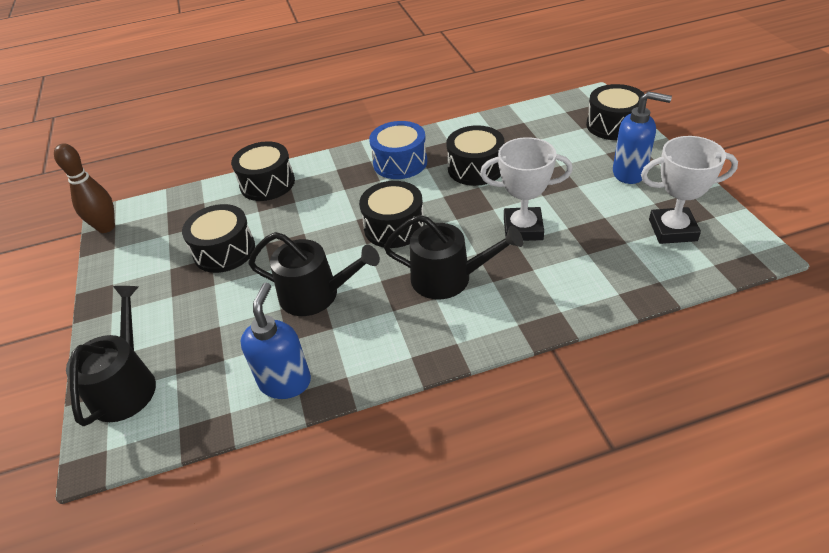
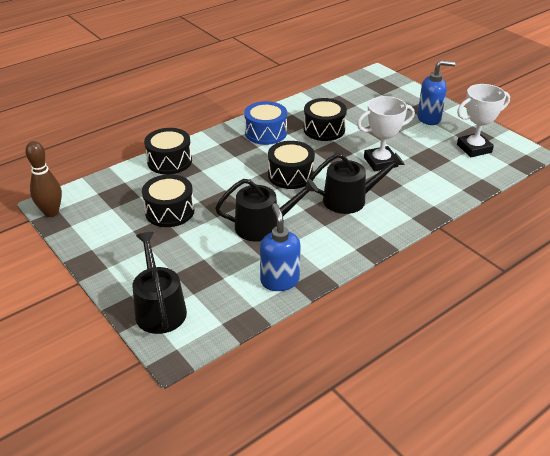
camera: 25 degrees left, 5 degrees down
(613, 125) = (401, 90): black drum -> none

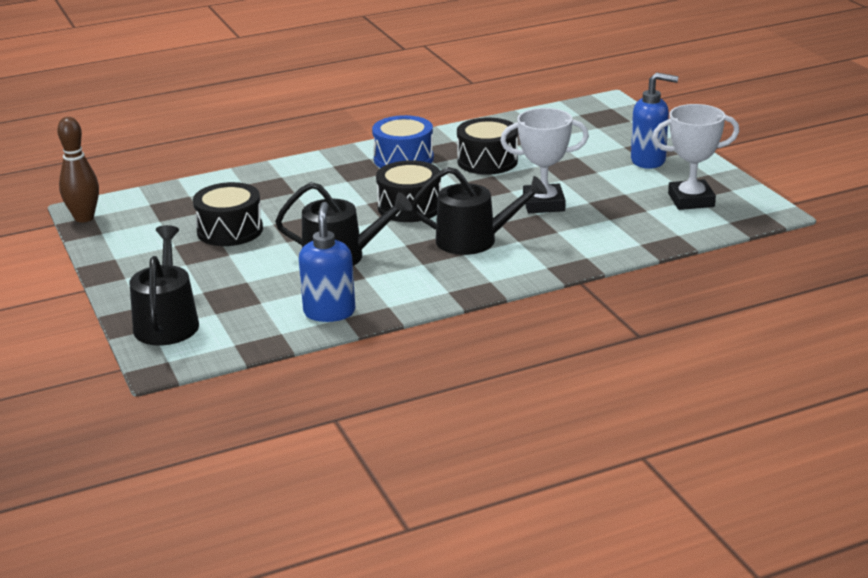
camera: 15 degrees right, 10 degrees down
(169, 161) = (258, 179): black drum -> none

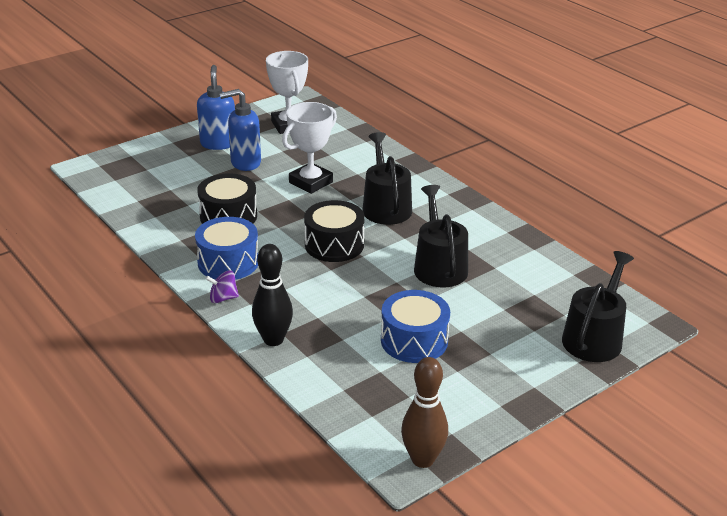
camera: 105 degrees left, 5 degrees up
(167, 322) = (594, 337): black watering can -> black watering can turned 135 degrees clockwise
(230, 230) = (414, 340): black drum -> blue drum
(274, 172) = (273, 339): none -> black bowling pin
(329, 312) = (531, 257): blue soap dispenser -> blue soap dispenser (245, 163)
(347, 155) = (223, 298): none -> purple spinning top
(543, 204) = (311, 182): white trophy -> white trophy turned 60 degrees clockwise

